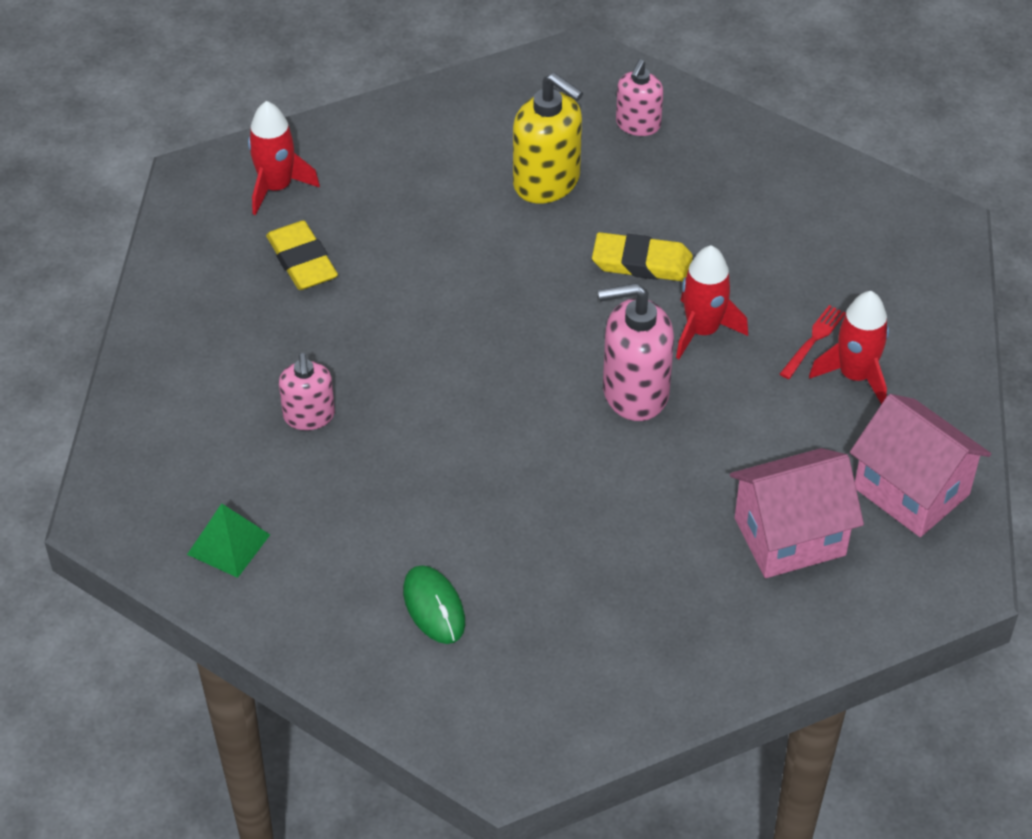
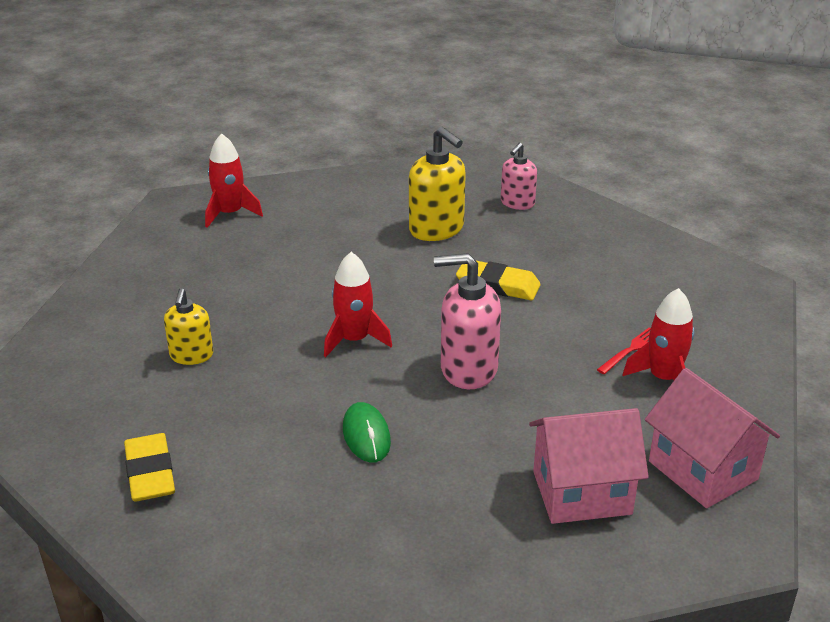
camera: 10 degrees right, 15 degrees down
(229, 544) = (83, 437): green pyramid -> none
(302, 261) = (230, 257): yellow eraser -> yellow eraser (150, 472)
(309, 416) = (191, 355): pink soap dispenser -> yellow soap dispenser
(434, 607) = (239, 508): green mouse -> green mouse (366, 435)
(702, 331) = (537, 334): red rocket -> red rocket (354, 340)

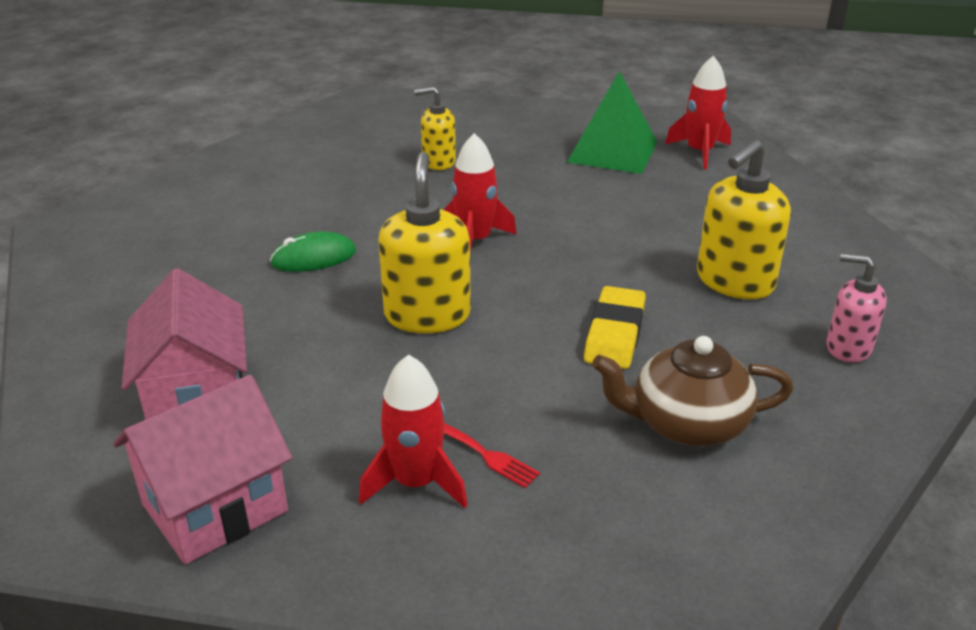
camera: 85 degrees right, 0 degrees up
(150, 472) = (277, 164): yellow eraser -> none
(211, 255) = (612, 151): none -> green pyramid
(468, 369) = (427, 315): pink soap dispenser -> yellow soap dispenser
(595, 270) = (686, 424): none -> brown teapot

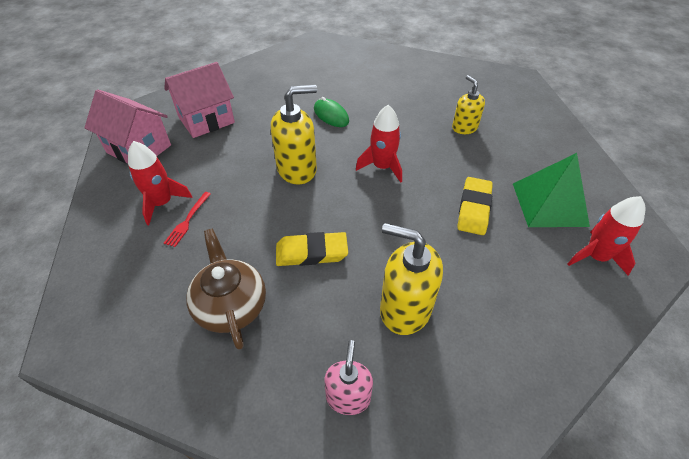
camera: 70 degrees right, 15 degrees up
(595, 197) = (474, 208): none -> yellow eraser

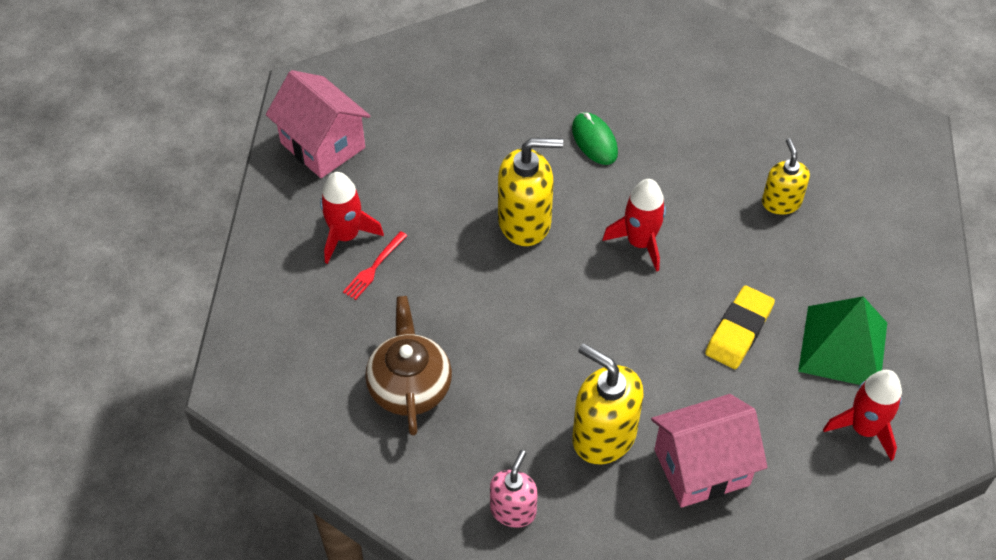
camera: 15 degrees right, 5 degrees up
(206, 120) = (417, 114): pink house -> pink house (701, 467)
(311, 252) = (515, 343): yellow eraser -> none

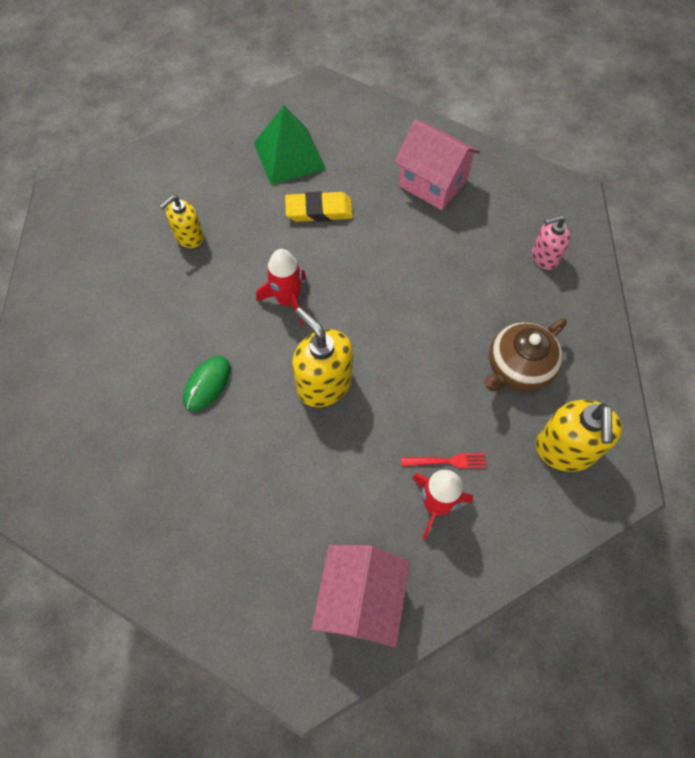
camera: 125 degrees left, 10 degrees up
(603, 435) = (455, 240): yellow soap dispenser -> yellow soap dispenser (565, 449)
(864, 428) = (341, 124): red rocket -> none

